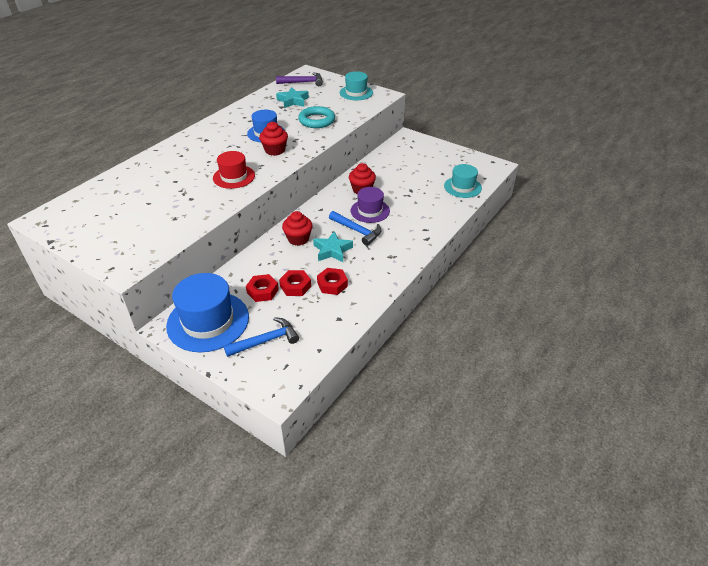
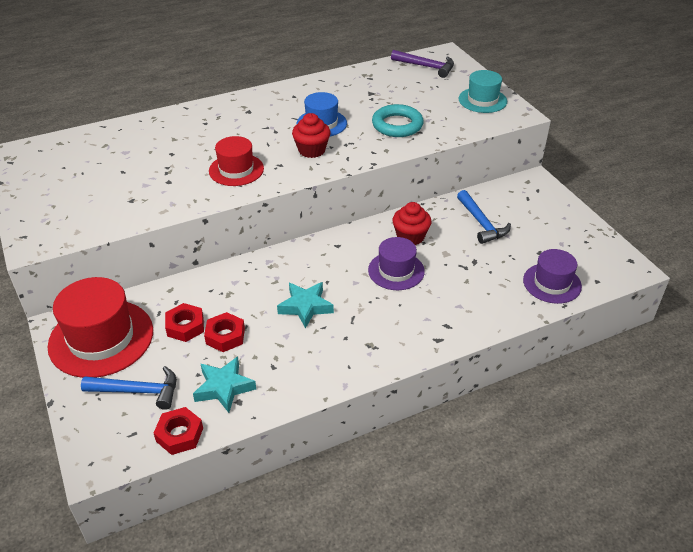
camera: 30 degrees right, 0 degrees up
(208, 321) = (101, 338): blue hat -> red hat
(293, 101) = (391, 89): turquoise star -> turquoise star (224, 387)
(298, 239) = (279, 275): red cupcake -> none
(332, 284) = (268, 352): red nut -> red nut (179, 435)
(357, 231) = (357, 292): blue hammer -> blue hammer (481, 223)
(462, 187) = (552, 283): turquoise hat -> purple hat

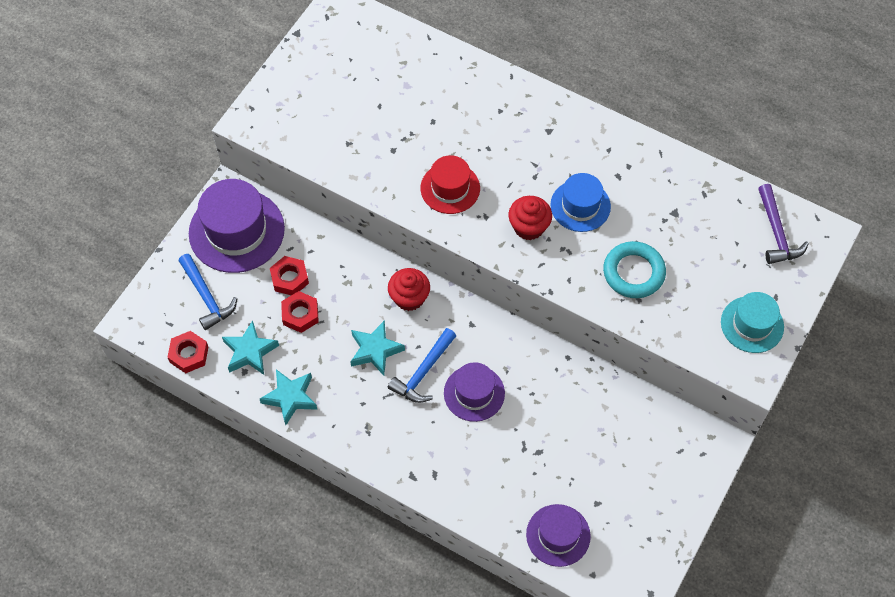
camera: 55 degrees right, 20 degrees up
(101, 338) = (236, 231): red hat -> purple hat
(296, 382) = (290, 397): none -> turquoise star
(410, 237) = (531, 377): red cupcake -> red cupcake (409, 298)
(481, 223) = (602, 428): blue hammer -> blue hammer (423, 372)

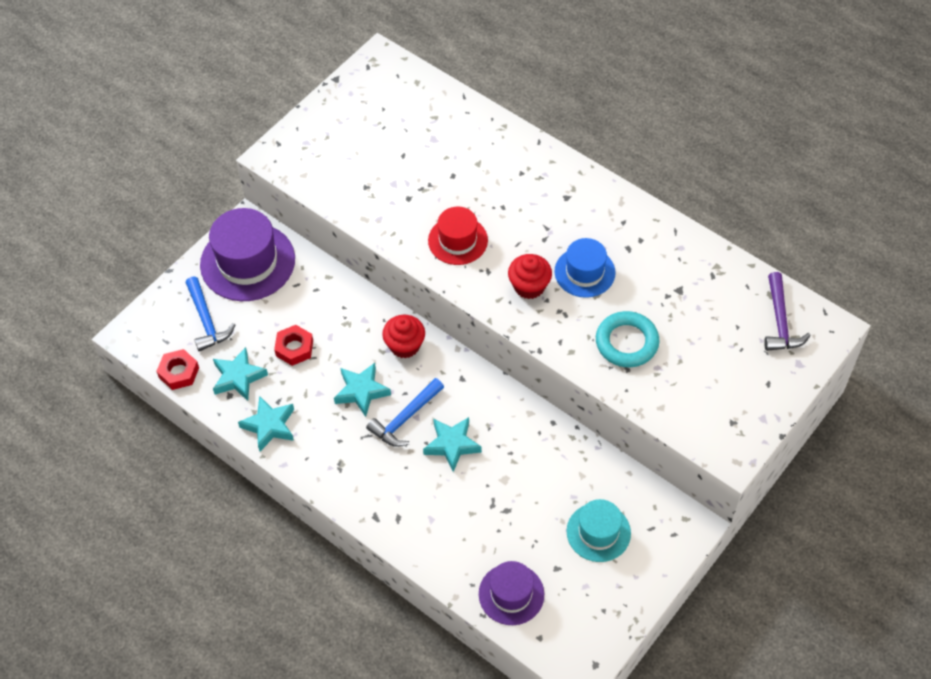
camera: 10 degrees right, 5 degrees down
(289, 278) = (290, 313): red nut -> none
(474, 393) = (452, 445): purple hat -> turquoise star
(752, 324) = (738, 407): turquoise hat -> turquoise hat (598, 532)

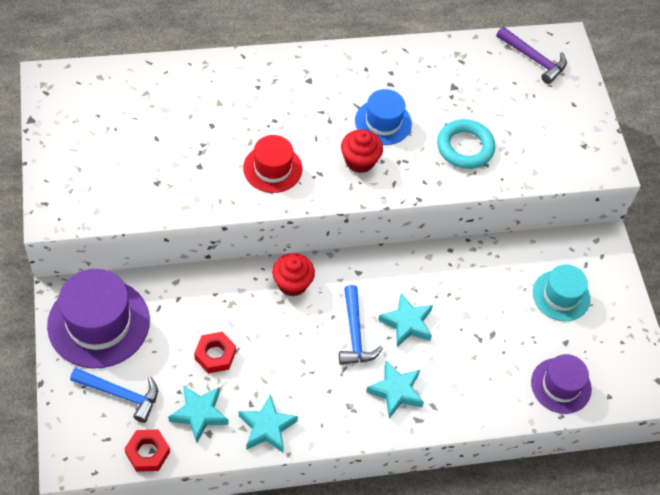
camera: 55 degrees left, 0 degrees up
(361, 391) = (302, 342): turquoise star -> turquoise star (396, 391)

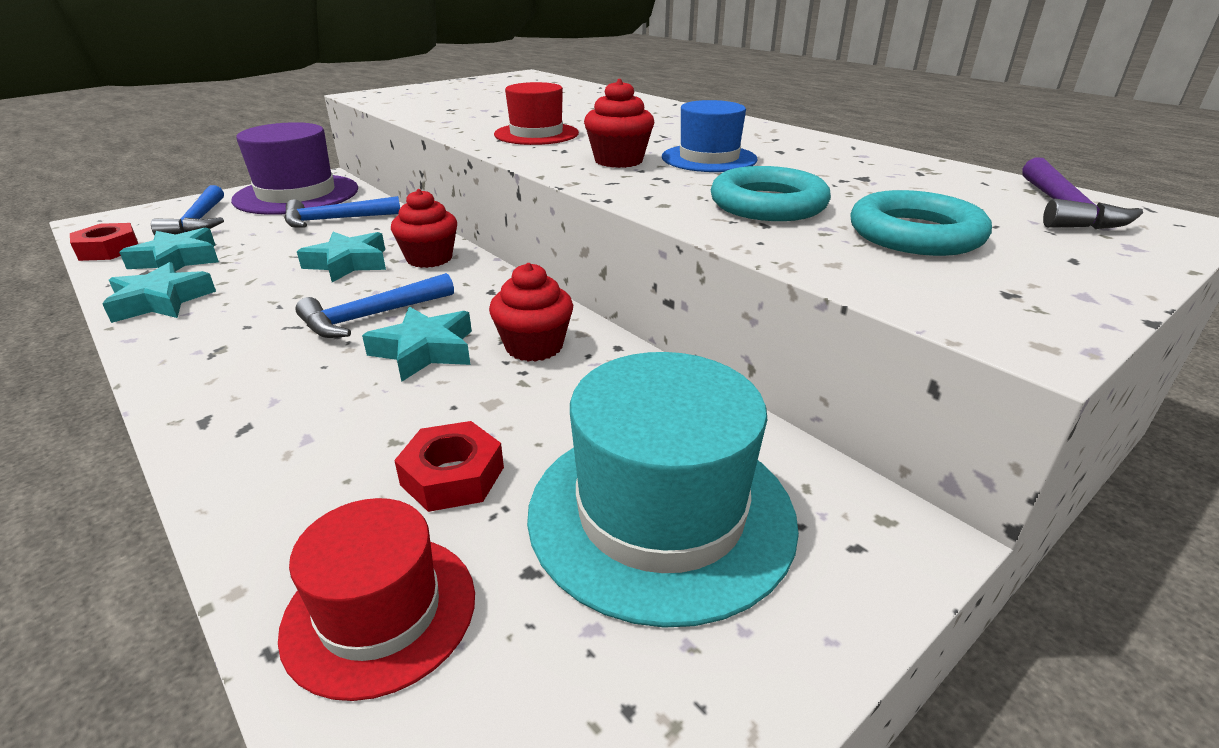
camera: 65 degrees right, 25 degrees down
(181, 313) = (335, 220): none -> blue hammer
(215, 355) = (280, 247): red nut -> red nut (452, 476)
(396, 391) = (266, 380): turquoise star -> turquoise star (348, 263)
(430, 280) = (534, 346): none -> red cupcake
(526, 127) = (915, 234): none -> turquoise ring
(561, 296) = (661, 514): turquoise hat -> turquoise hat, size x1.66
(561, 385) = (380, 612): purple hat -> red hat

